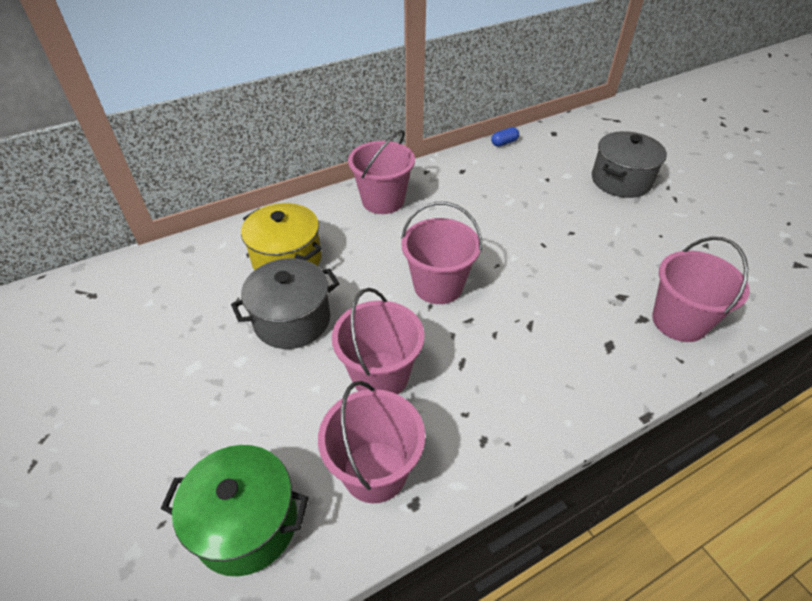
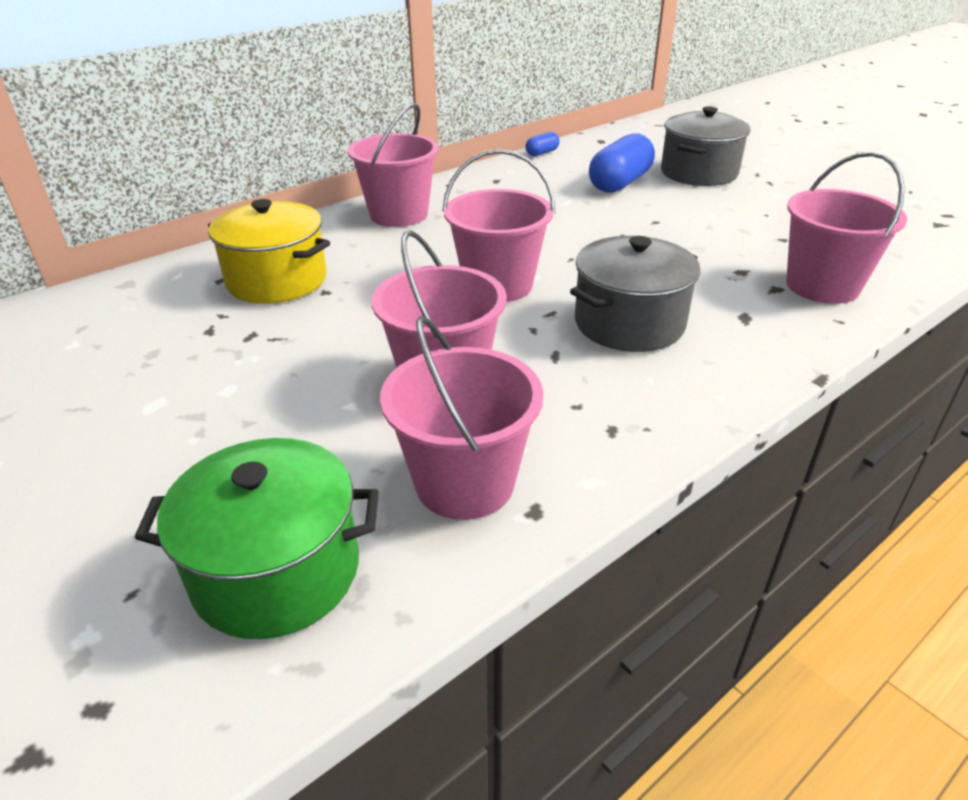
camera: 10 degrees left, 10 degrees down
(292, 320) = (299, 339): grey pot -> grey pot (629, 323)
(555, 185) = (620, 183): none -> blue capsule

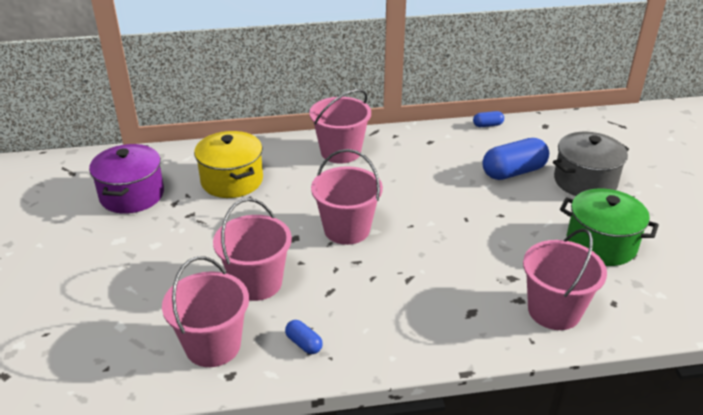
camera: 30 degrees right, 0 degrees up
(123, 341) = (132, 195): none -> purple pot
(277, 571) = (102, 351): green pot -> green pot (601, 244)
(593, 426) = (304, 343): none -> blue capsule
(629, 323) = (394, 287): grey pot -> none

